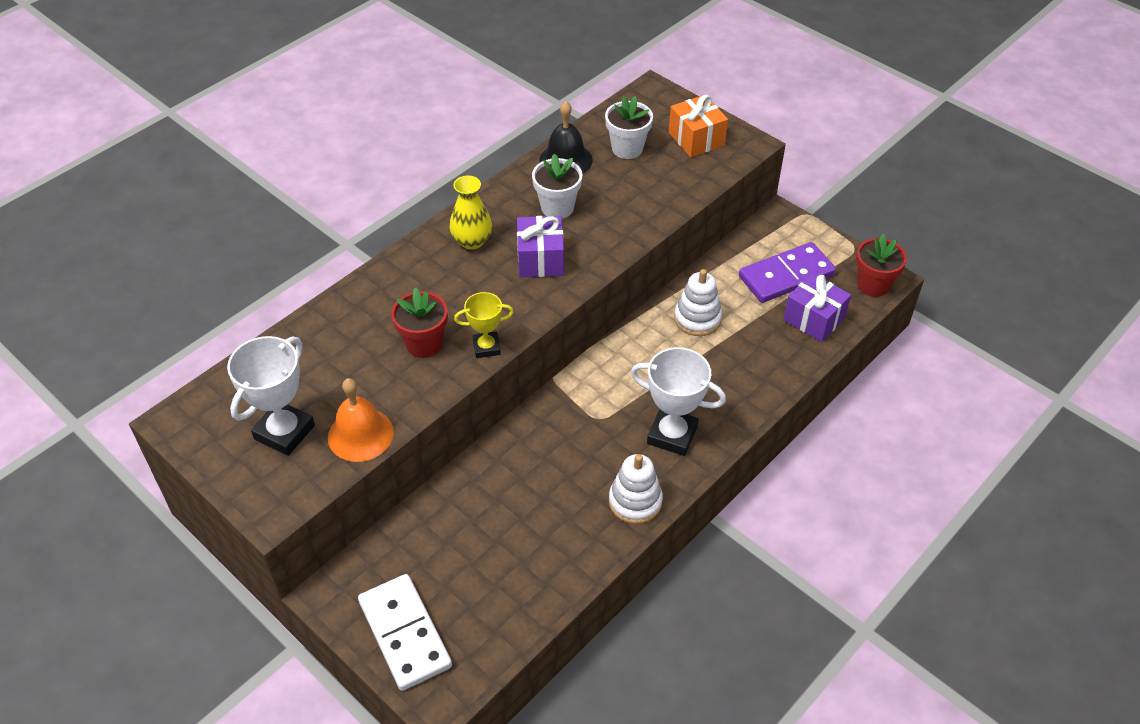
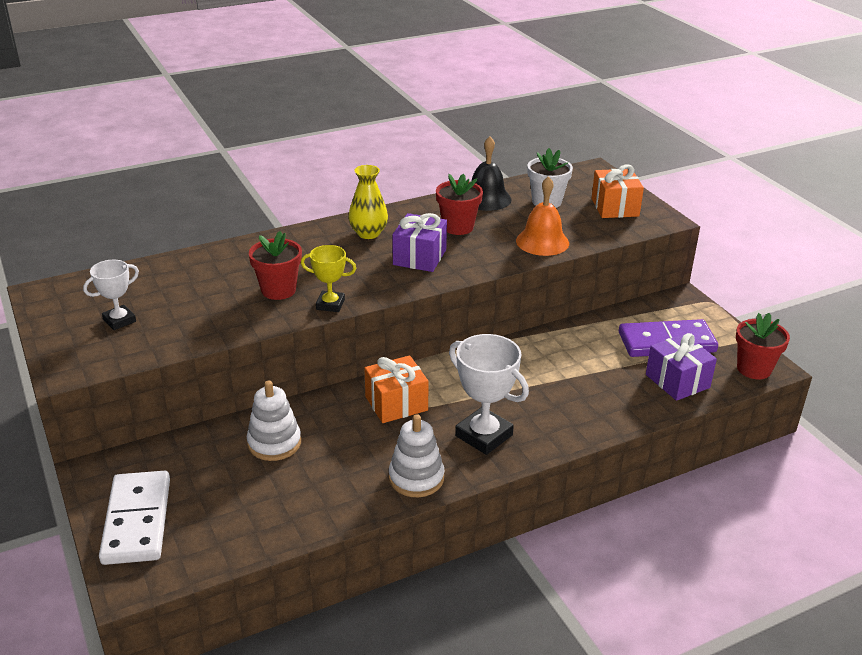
camera: 20 degrees right, 15 degrees down
(284, 432) = (119, 320): white trophy -> white trophy, size x0.60
(360, 434) = (179, 337): orange bell -> orange bell (542, 242)
(557, 207) = (458, 227): white flower pot -> red flower pot
(574, 423) = (396, 403): none -> orange gift
(697, 319) = (560, 354): white stacking toy -> white stacking toy (274, 443)

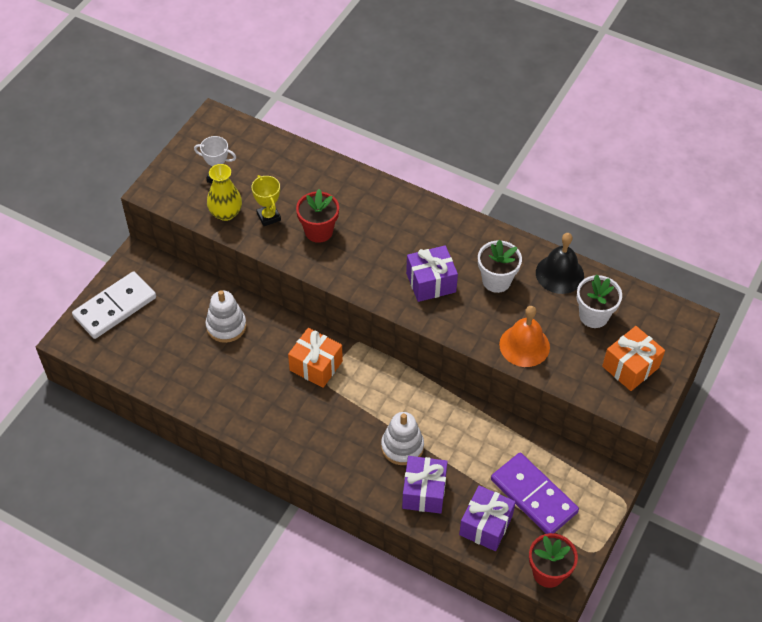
camera: 55 degrees right, 20 degrees up
(330, 304) = (326, 269): yellow trophy -> yellow trophy (268, 217)
(368, 233) = (436, 233): yellow vase -> yellow vase (226, 213)
(416, 478) = (251, 420): white stacking toy -> white stacking toy (402, 446)
(458, 227) = (496, 281): red flower pot -> white flower pot
(484, 435) = (322, 434): white trophy -> none
(610, 400) = (424, 492): none -> purple gift

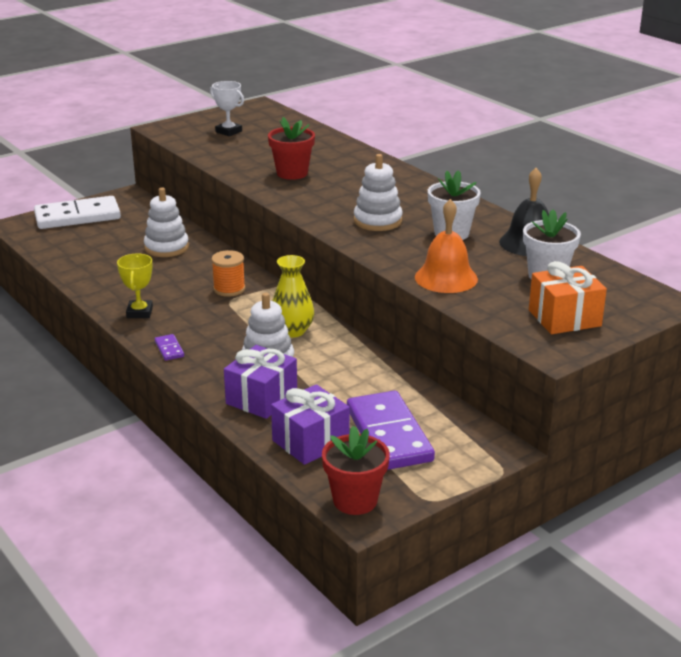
camera: 25 degrees right, 25 degrees down
(226, 213) = (214, 149): yellow vase -> yellow vase (292, 331)
(268, 217) = (252, 158): yellow trophy -> yellow trophy (139, 312)
(316, 366) = (229, 289): orange gift -> orange spool
(319, 461) = (169, 349): none -> purple domino
(431, 282) = (377, 221): purple gift -> white stacking toy

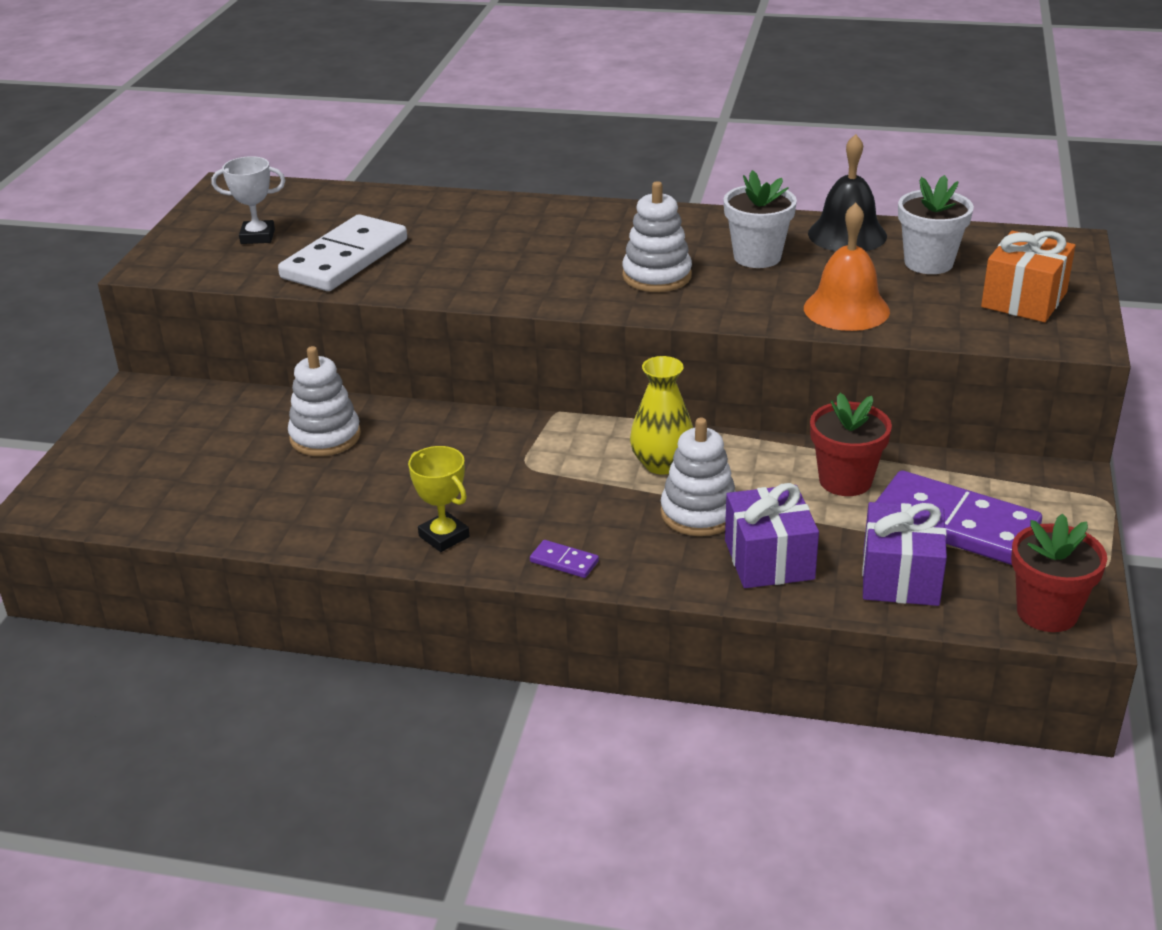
camera: 40 degrees left, 5 degrees up
(77, 216) = (117, 453): white domino -> white domino (344, 259)
(229, 289) = (501, 451): orange spool -> none
(292, 173) = (447, 259): red flower pot -> red flower pot (845, 480)

